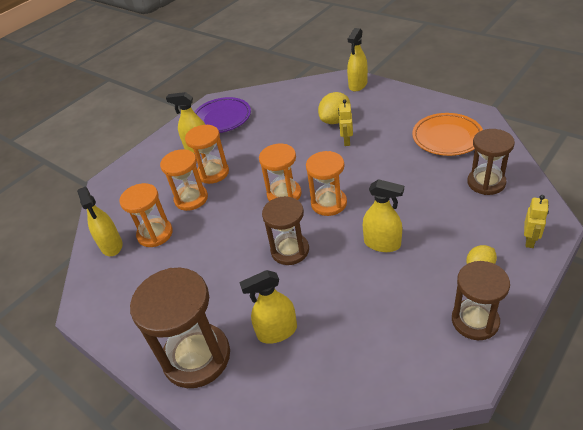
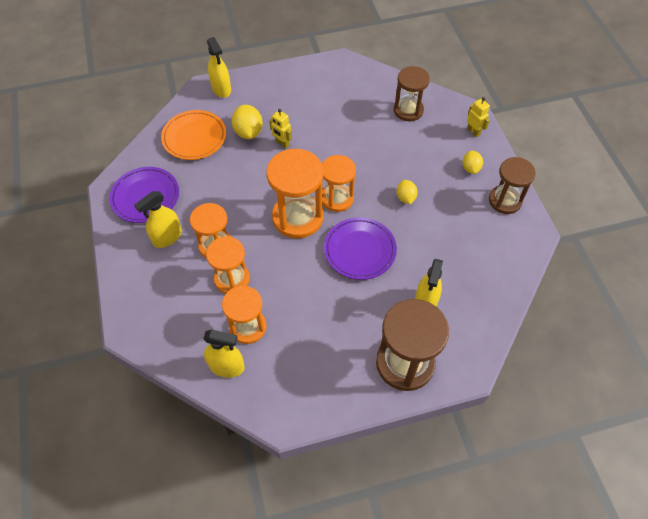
camera: 60 degrees left, 15 degrees up
(284, 194) = (297, 217): orange hourglass -> orange hourglass, size x1.53
(290, 250) = (360, 250): brown hourglass -> purple plate
(382, 243) = (405, 198): yellow spray bottle -> yellow lemon
(447, 138) = (345, 93): orange plate -> orange plate (194, 138)

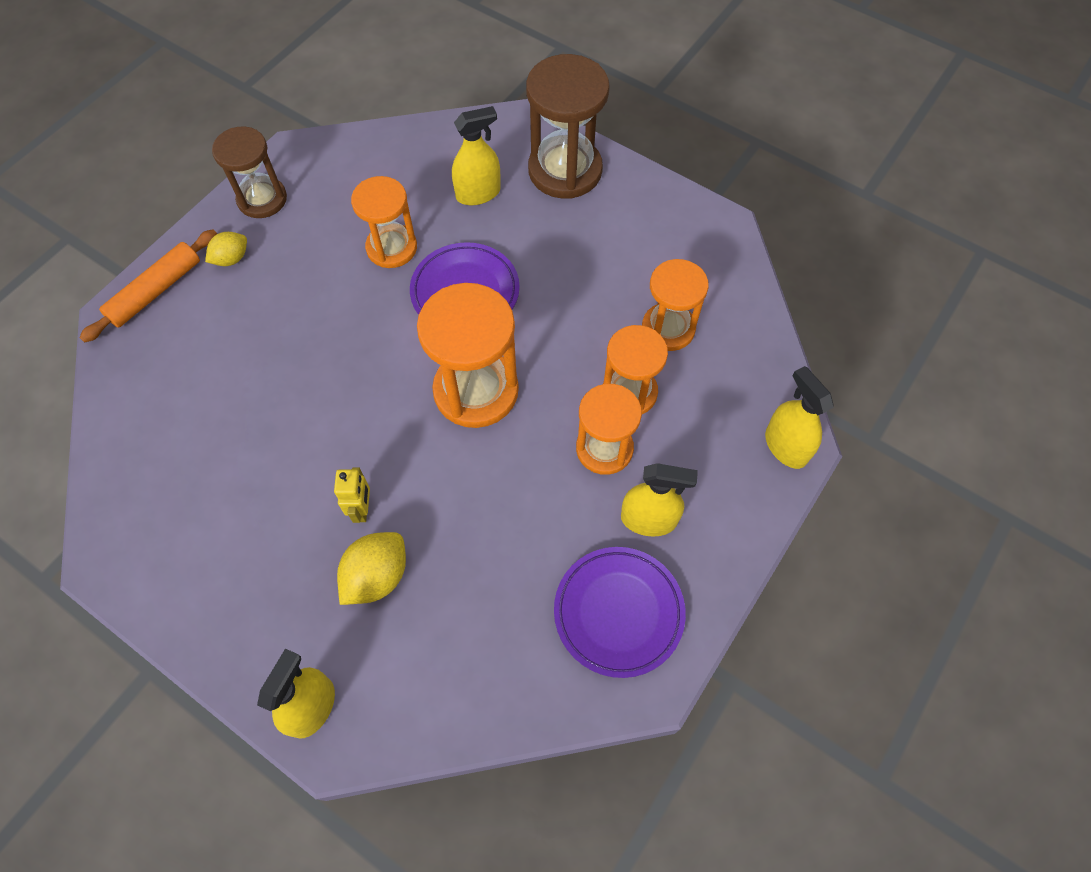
camera: 130 degrees left, 5 degrees up
(194, 138) = (453, 649): orange plate -> none
(227, 366) = (728, 312): yellow spray bottle -> yellow spray bottle (785, 446)
(337, 198) = (406, 368): orange hourglass -> orange hourglass (391, 248)
(405, 198) = (341, 296): yellow lemon -> none
(408, 110) = (165, 391): brown hourglass -> none
(473, 132) = (156, 291): yellow robot -> orange rolling pin

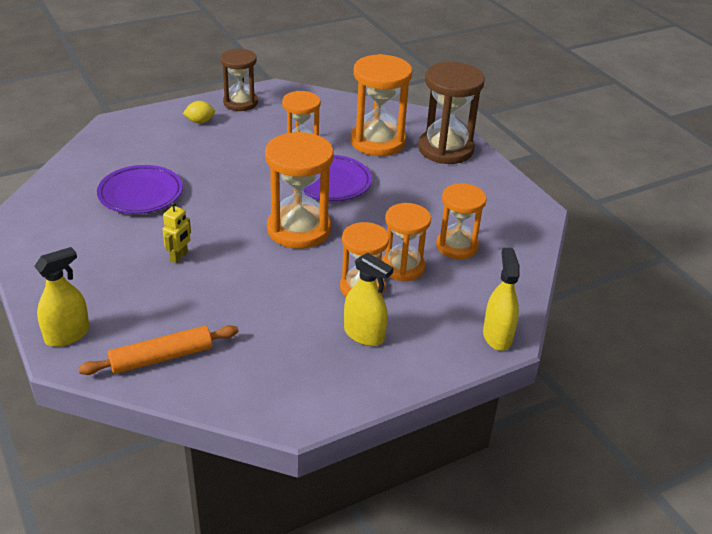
camera: 25 degrees right, 25 degrees down
(156, 291) = (144, 121): orange rolling pin -> orange rolling pin (161, 357)
(377, 576) = (160, 291): yellow lemon -> none
(478, 193) = (377, 141): yellow spray bottle -> orange hourglass
(618, 612) = (303, 373): purple plate -> purple plate (140, 194)

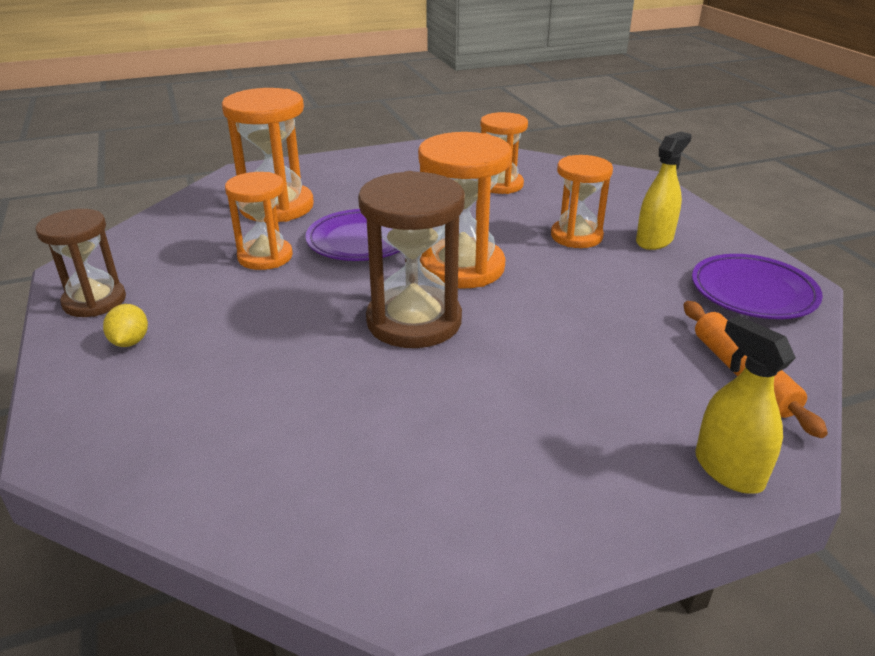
camera: 80 degrees left, 5 degrees down
(140, 194) = (342, 404): purple plate -> purple plate (753, 293)
(179, 257) = (521, 361): yellow robot -> none
(403, 267) = (537, 213): orange hourglass -> none
(445, 149) = (313, 173): brown hourglass -> brown hourglass (414, 321)
(497, 336) = (638, 182): yellow spray bottle -> none

